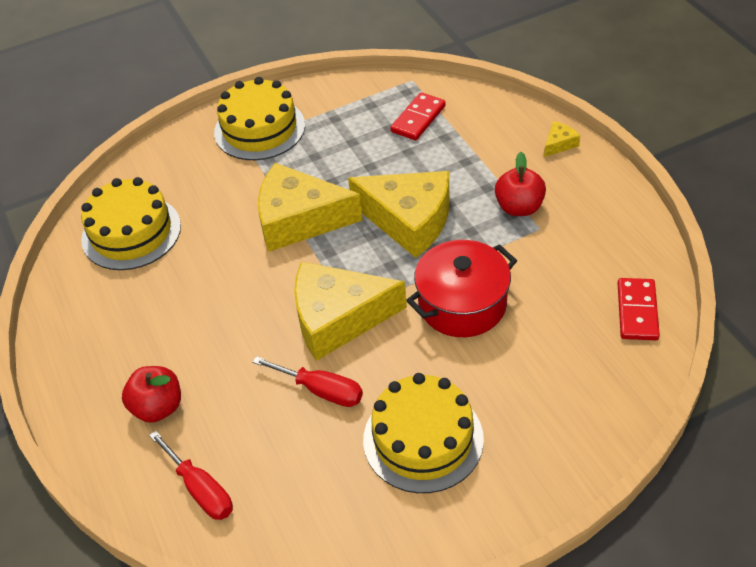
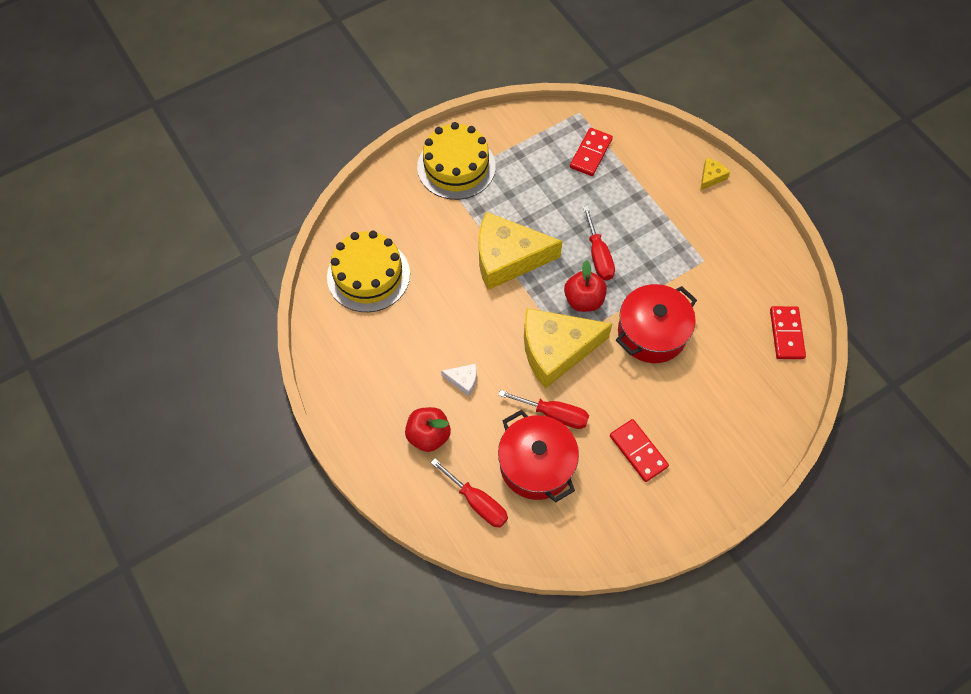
camera: 10 degrees left, 15 degrees up
(216, 347) = (463, 380): none -> white cheese
(286, 448) = (536, 465): none -> red pot
(409, 220) = (598, 256): yellow cheese -> red screwdriver
(423, 439) = (638, 451): yellow cake -> red domino
(519, 207) = (685, 241): red apple -> red apple (583, 300)

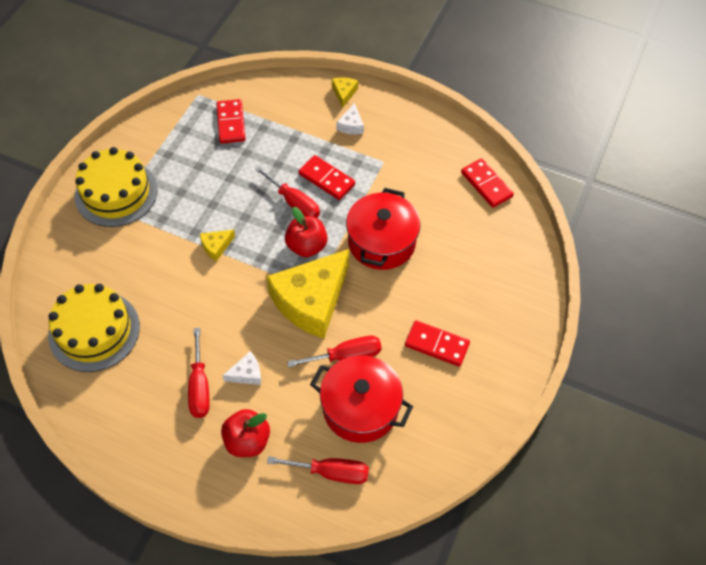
camera: 35 degrees left, 5 degrees down
(420, 369) = (199, 387): none -> red screwdriver
(507, 258) = (216, 246): yellow cheese -> yellow cheese, size x0.41
(641, 249) = (326, 179): none -> red domino
(697, 211) = (351, 125): none -> white cheese

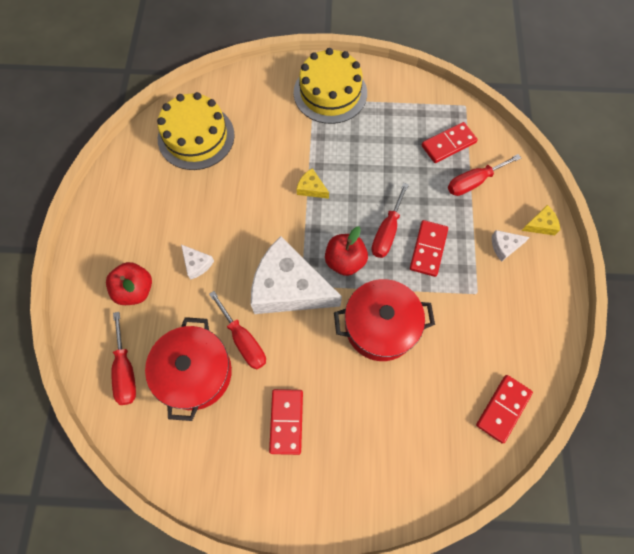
camera: 70 degrees right, 10 degrees up
(199, 387) = (172, 233): red screwdriver -> red screwdriver (473, 182)
(311, 301) = (288, 288): yellow cheese -> white cheese

